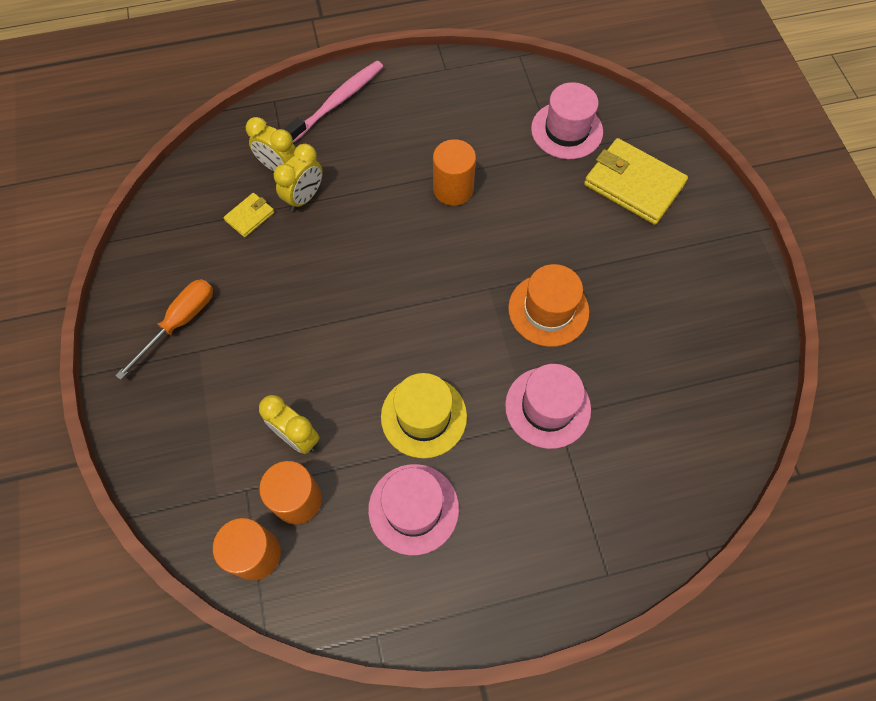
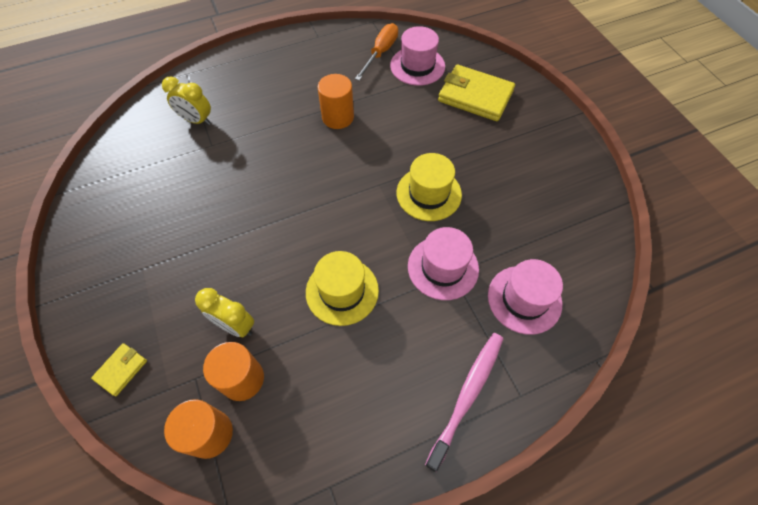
camera: 10 degrees left, 5 degrees down
(180, 322) = (123, 248): orange screwdriver -> orange screwdriver (380, 53)
(250, 216) = (176, 158): yellow wallet -> yellow wallet (121, 370)
(304, 197) = (219, 139): yellow clock -> none
(337, 102) = (237, 68): pink toothbrush -> pink toothbrush (467, 396)
(413, 508) = (345, 369): pink hat -> pink hat (524, 299)
(548, 310) = (428, 193): orange hat -> yellow hat

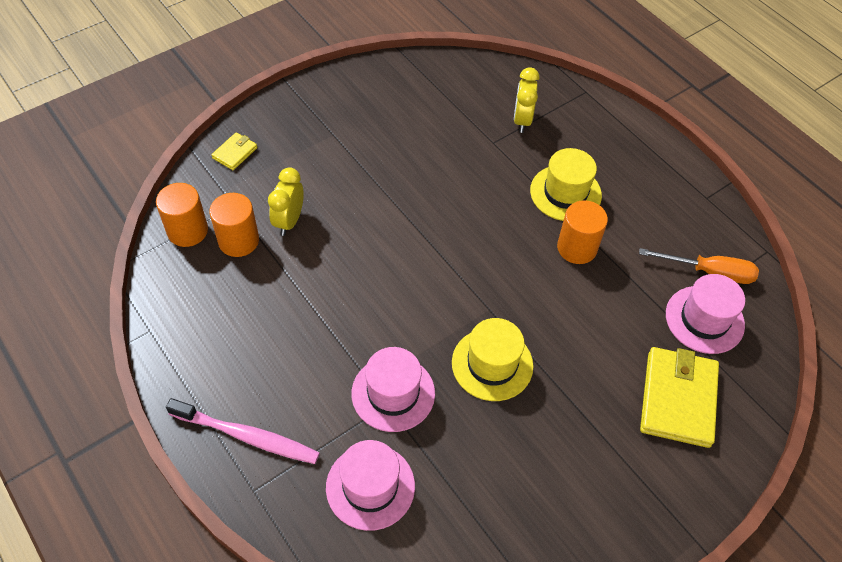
camera: 75 degrees right, 5 degrees down
(121, 370) = (235, 153): yellow wallet -> yellow wallet turned 75 degrees counterclockwise
(342, 291) = (343, 300): yellow hat -> yellow hat (565, 193)

